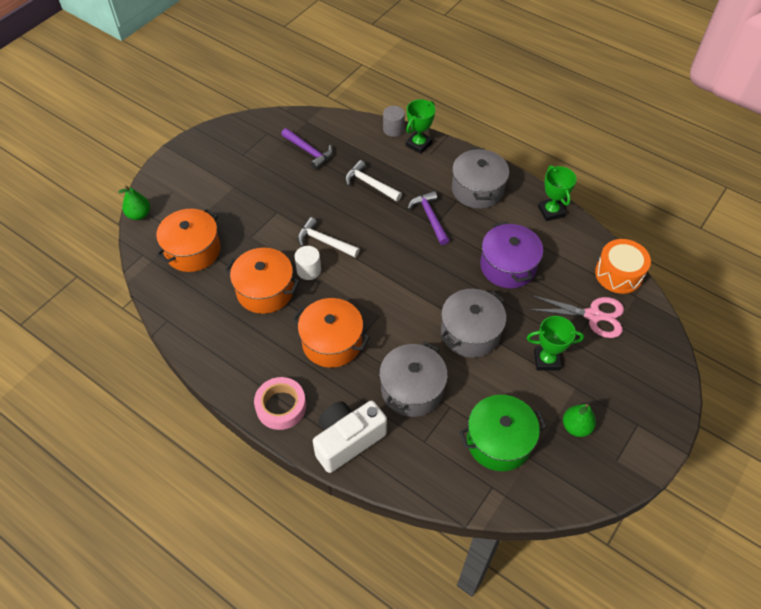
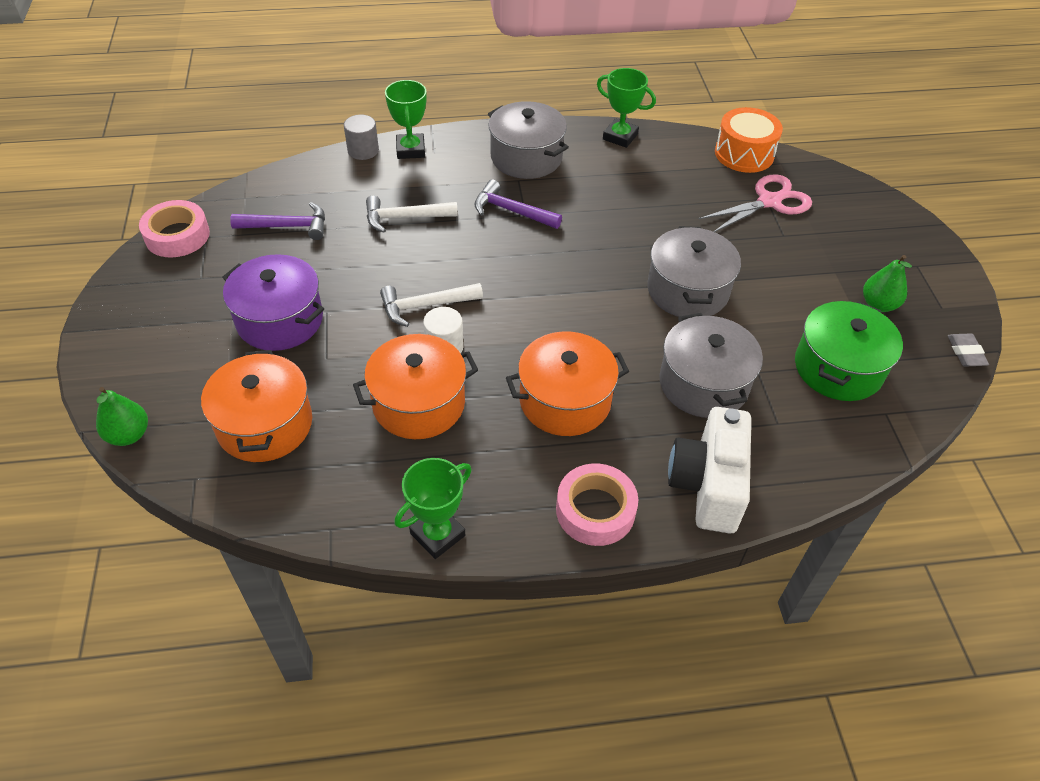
camera: 45 degrees left, 5 degrees down
(256, 124) = (177, 236): none -> pink tape
(508, 266) = (644, 208): purple pot -> purple pot (280, 320)
(546, 360) = (782, 266): green trophy -> green trophy (437, 534)
(592, 496) = (965, 353): none -> grey eraser

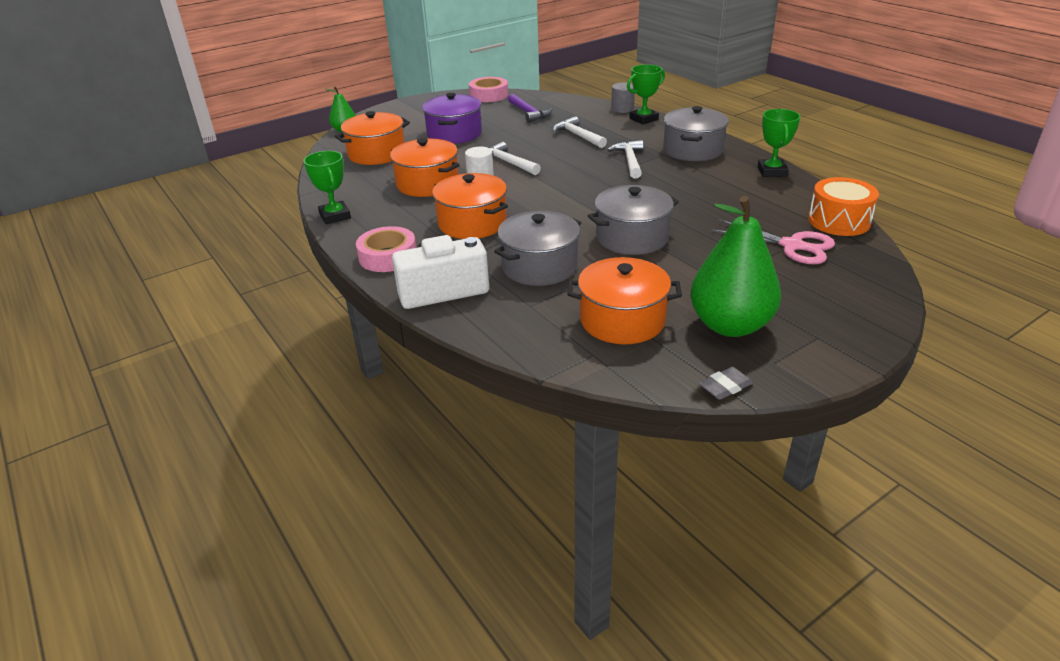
camera: 65 degrees right, 15 degrees down
(437, 534) = (335, 216): green trophy -> green trophy turned 45 degrees clockwise
(512, 211) = (629, 161): purple hammer -> white hammer
(838, 368) = (622, 320): green pot -> orange pot
(878, 304) = (730, 325): green pear -> green pear, size x1.99

